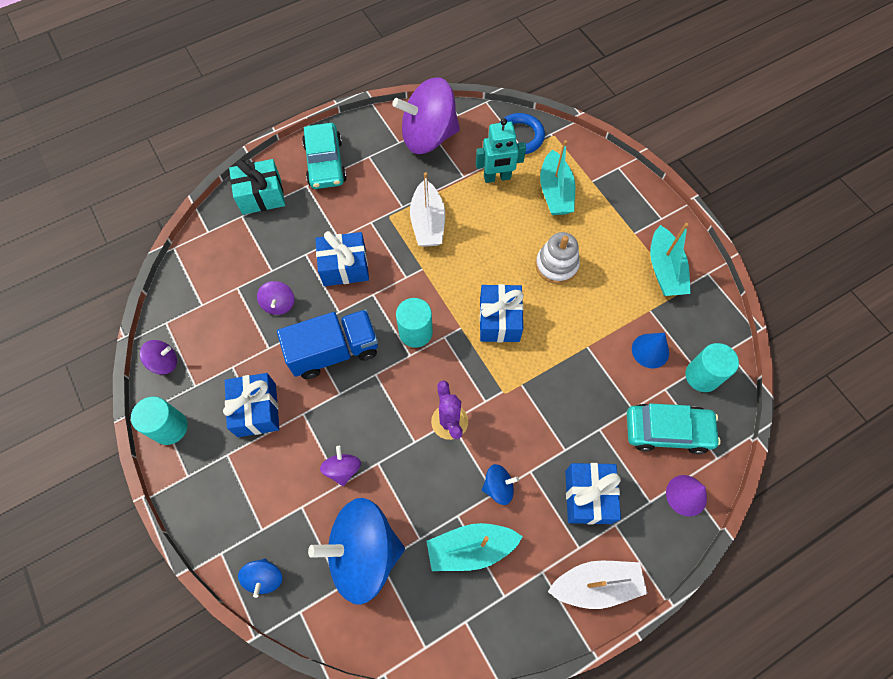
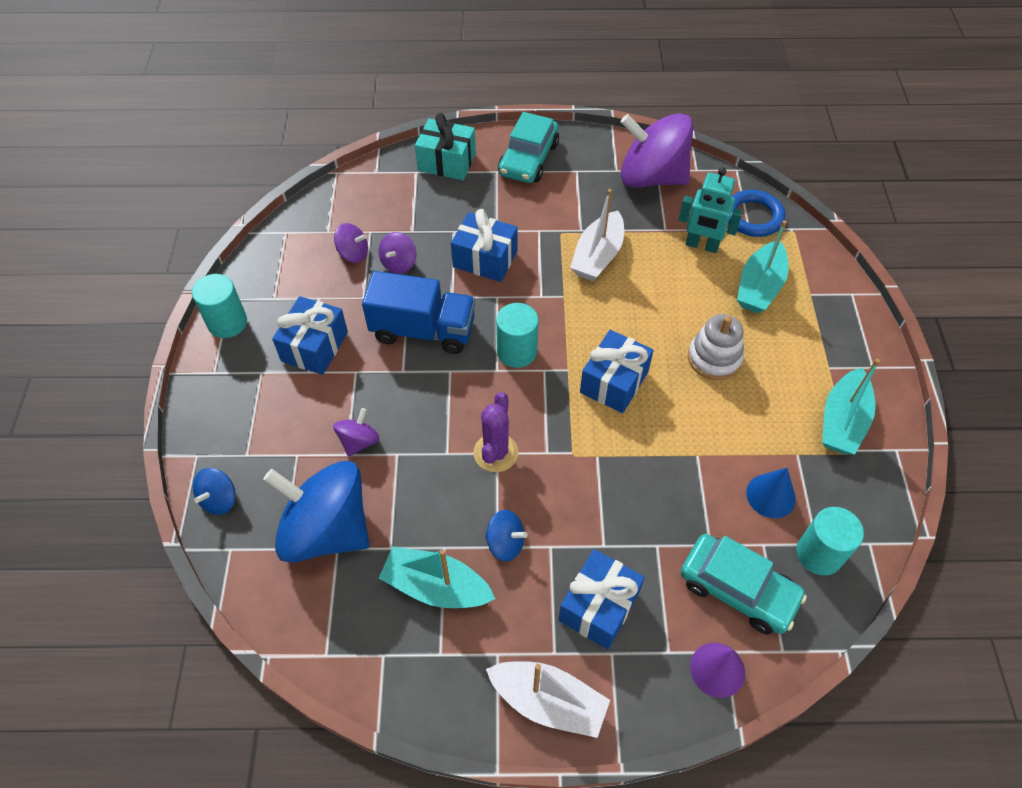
camera: 30 degrees right, 10 degrees down
(164, 362) = (261, 265): purple spinning top -> purple spinning top (353, 254)

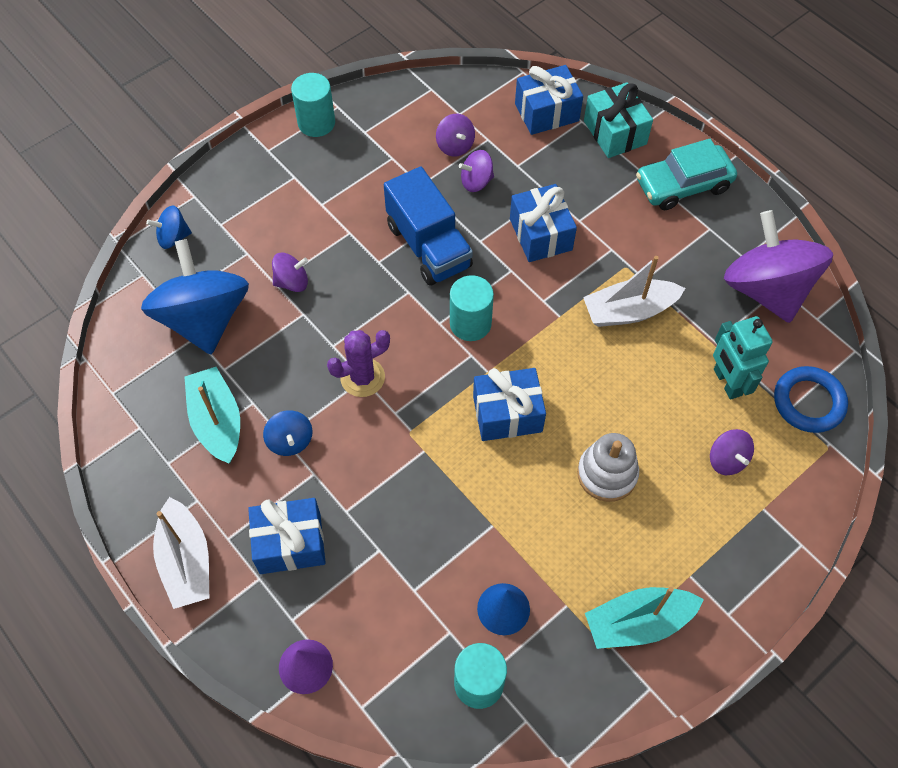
camera: 50 degrees right, 5 degrees up
(314, 346) = (346, 190): blue gift -> blue gift (546, 112)
(738, 589) = (390, 637): turquoise car -> none
(759, 287) = (727, 460): turquoise boat -> purple spinning top

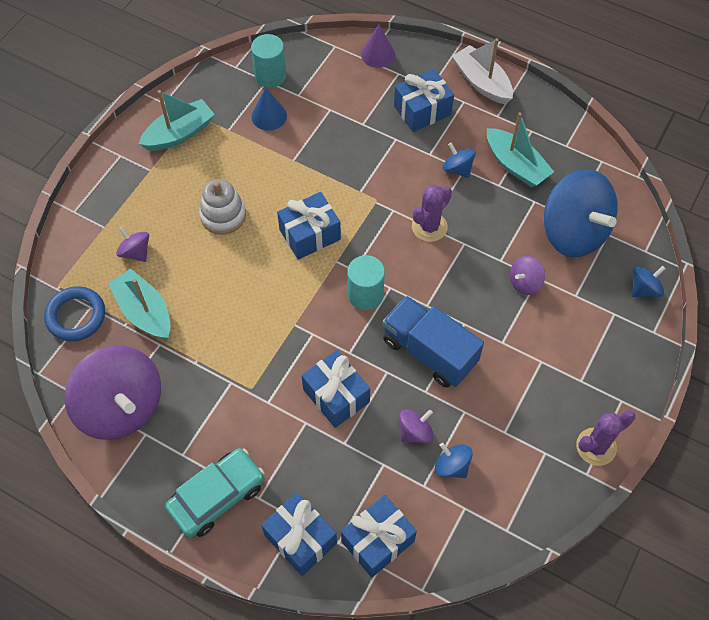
camera: 160 degrees right, 0 degrees up
(316, 123) = (596, 447): turquoise cylinder -> purple cactus
(455, 146) = (452, 466): purple spinning top -> blue spinning top
(615, 132) = (300, 539): turquoise gift -> blue gift
(629, 311) = (238, 347): white boat -> none
(727, 382) = (144, 311): turquoise robot -> turquoise boat

